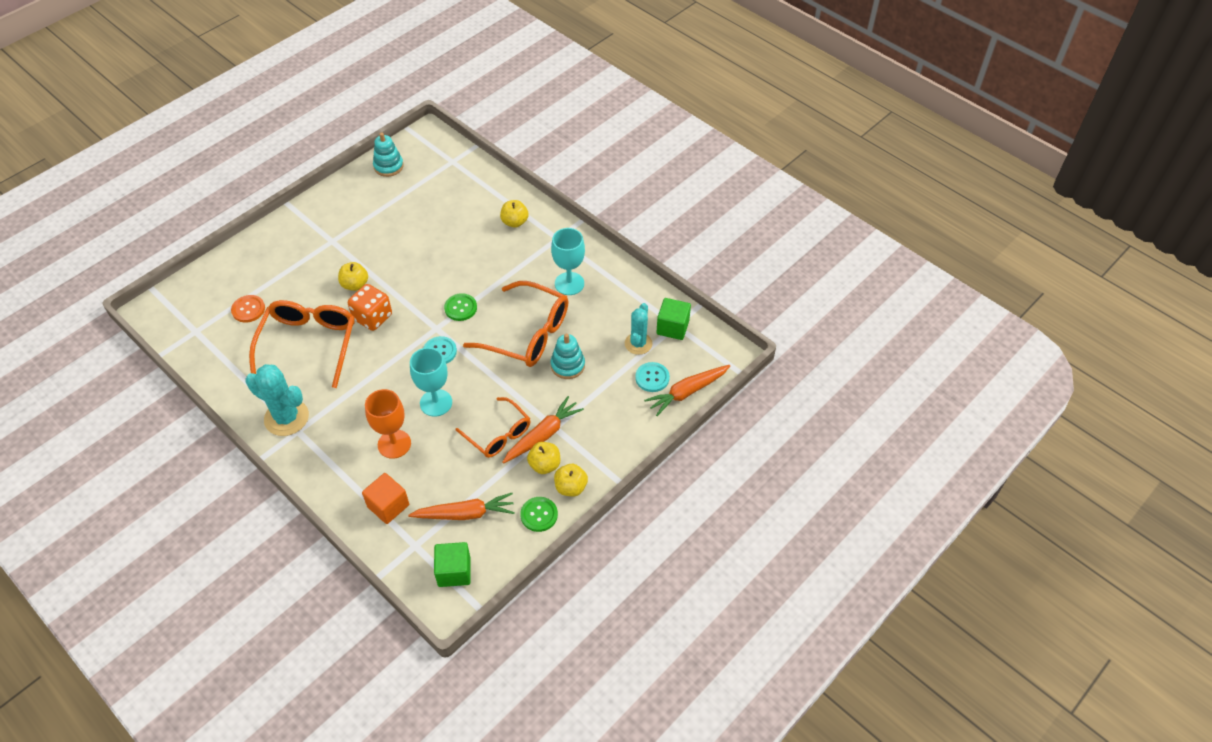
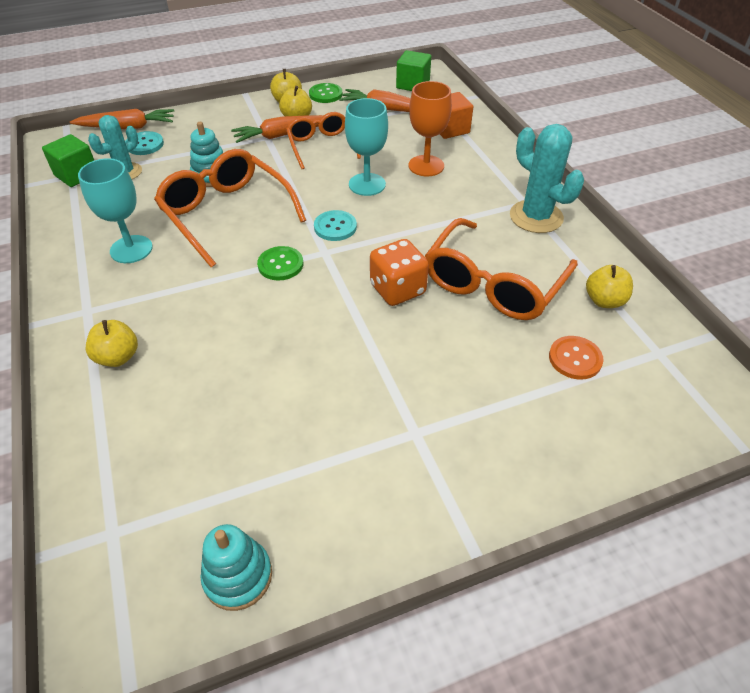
camera: 155 degrees left, 5 degrees down
(355, 284) = (404, 342): yellow apple -> yellow apple (604, 300)

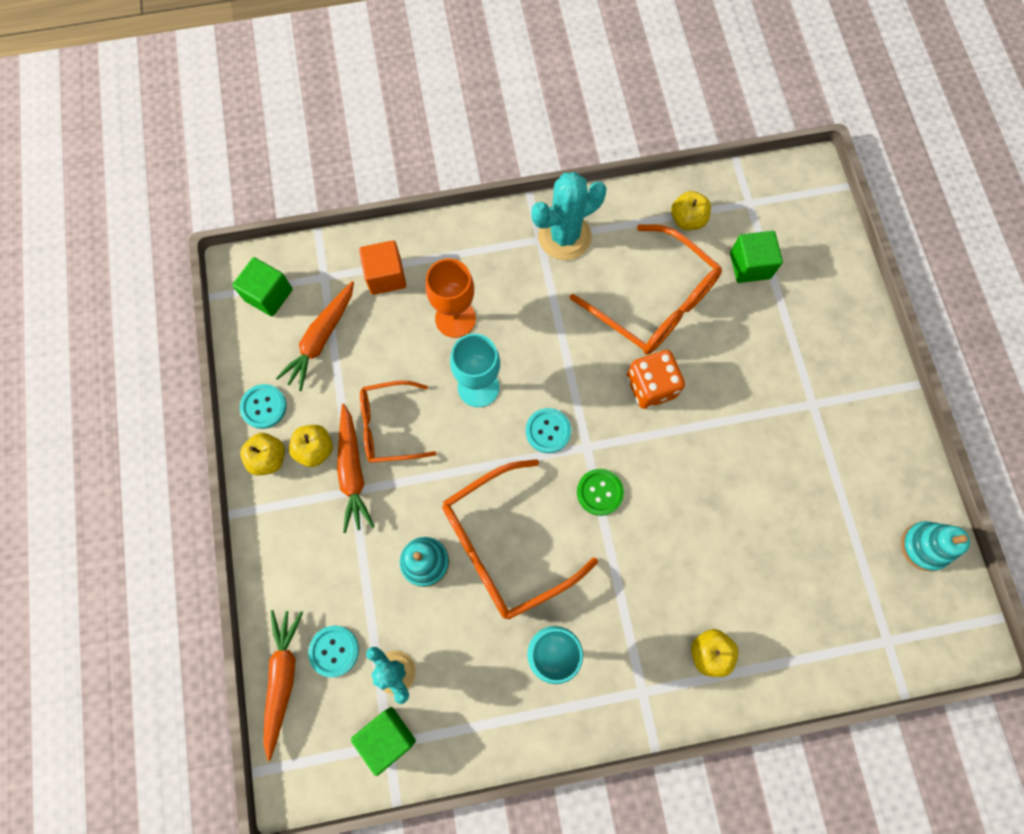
camera: 80 degrees left, 25 degrees up
(325, 94) = (264, 407): green button -> turquoise button
(575, 359) = (750, 265): orange button -> green cube

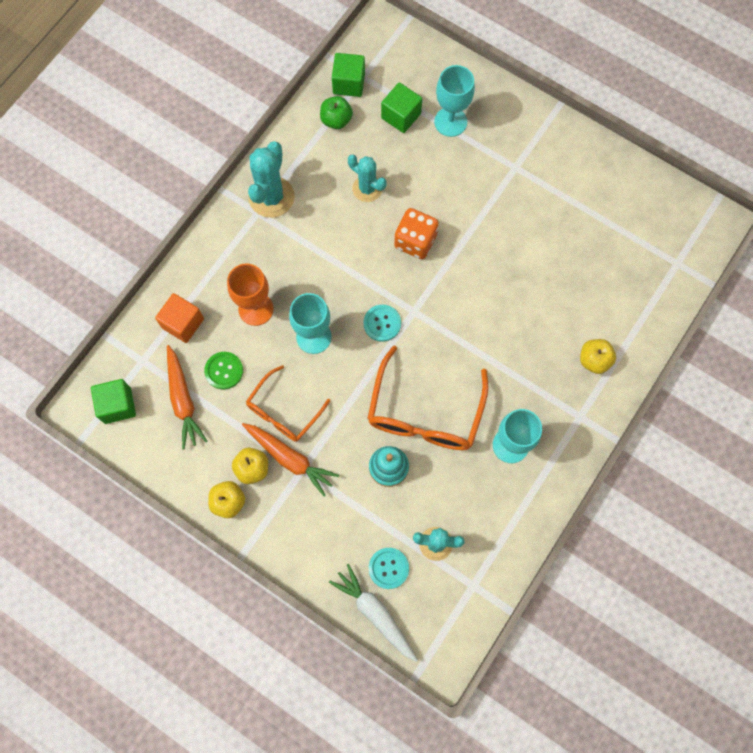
camera: 45 degrees left, 0 degrees up
(264, 407) = (191, 475): turquoise button -> none
(283, 678) = (375, 613): orange carrot -> white carrot
(387, 737) = (468, 582): green cube -> green cube (349, 83)
(600, 492) = (447, 330): green button -> green button (224, 371)
(654, 302) = (367, 188): orange glasses -> turquoise cactus
(687, 220) = (336, 120): yellow apple -> green apple
(791, 310) = (450, 122): none -> turquoise goblet
(924, 546) = (648, 193): turquoise stacking toy -> none

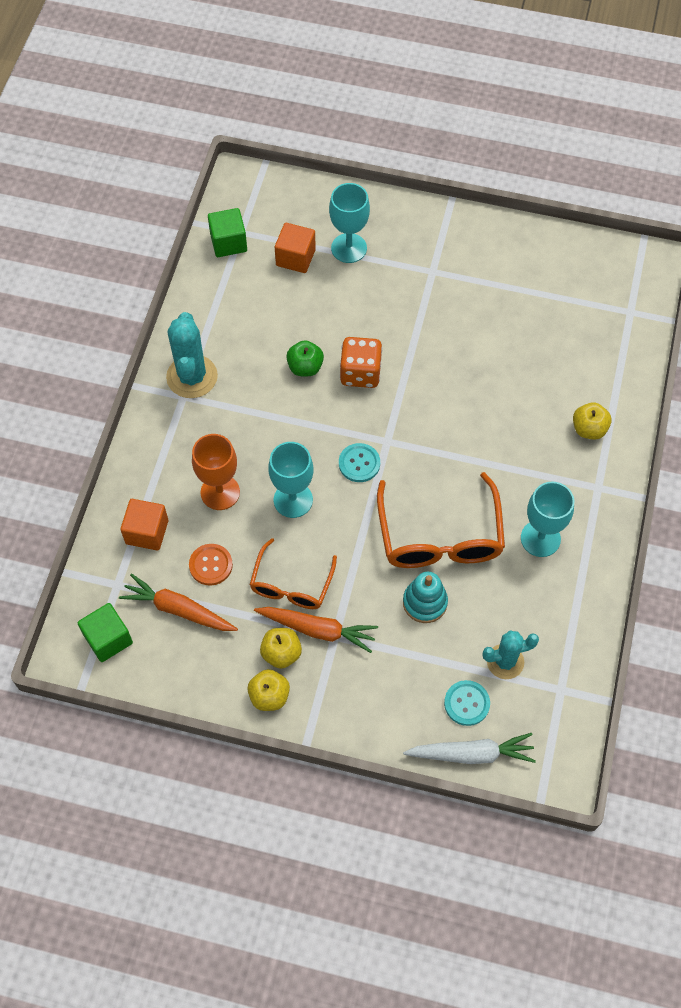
camera: 20 degrees left, 10 degrees down
(183, 400) = (178, 609): orange carrot -> orange carrot turned 150 degrees clockwise
(224, 371) = (210, 565): green button -> orange button
(336, 120) = (230, 281): green apple -> green apple (305, 367)
(367, 188) = (289, 337): turquoise cactus -> none
(375, 613) = (471, 754): white carrot -> white carrot turned 150 degrees clockwise
(401, 116) = (295, 257): green cube -> orange cube

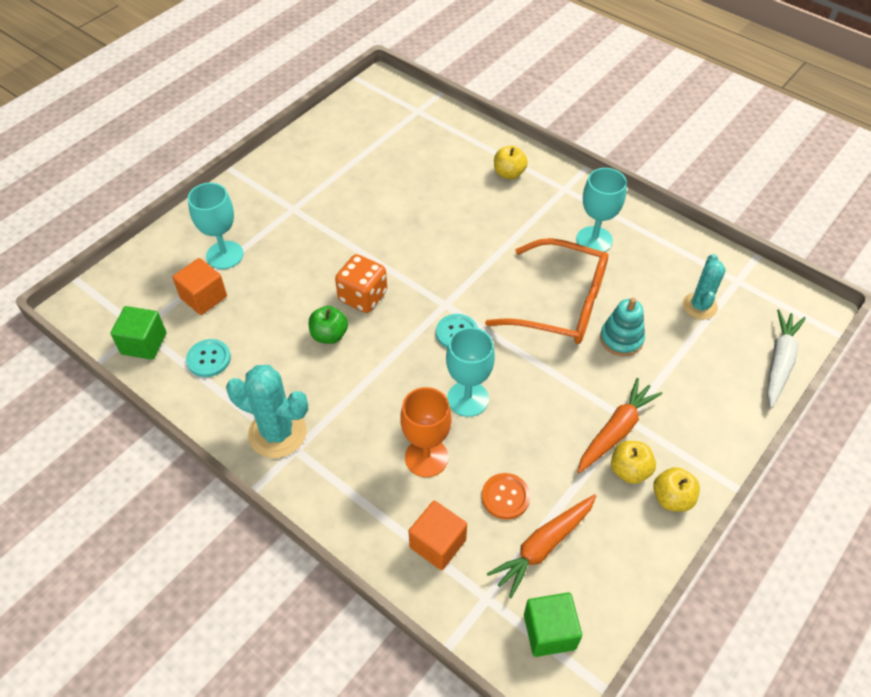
camera: 65 degrees left, 10 degrees down
(291, 584) = (559, 434): orange glasses -> none
(466, 703) = (730, 347): turquoise button -> turquoise button (209, 359)

